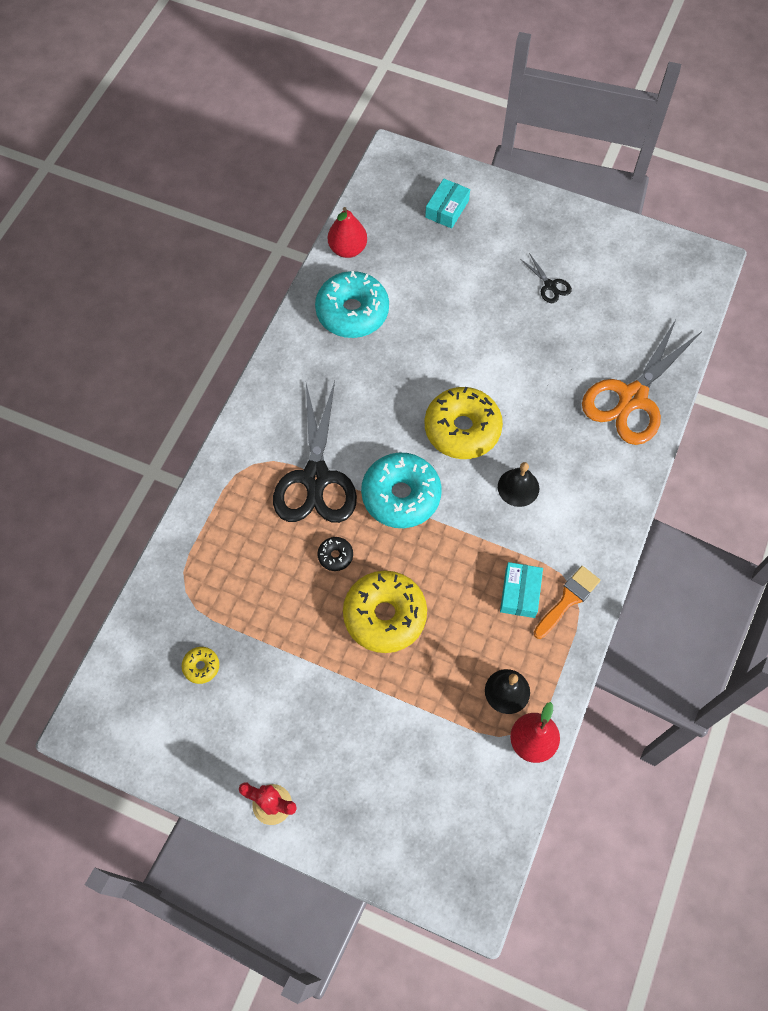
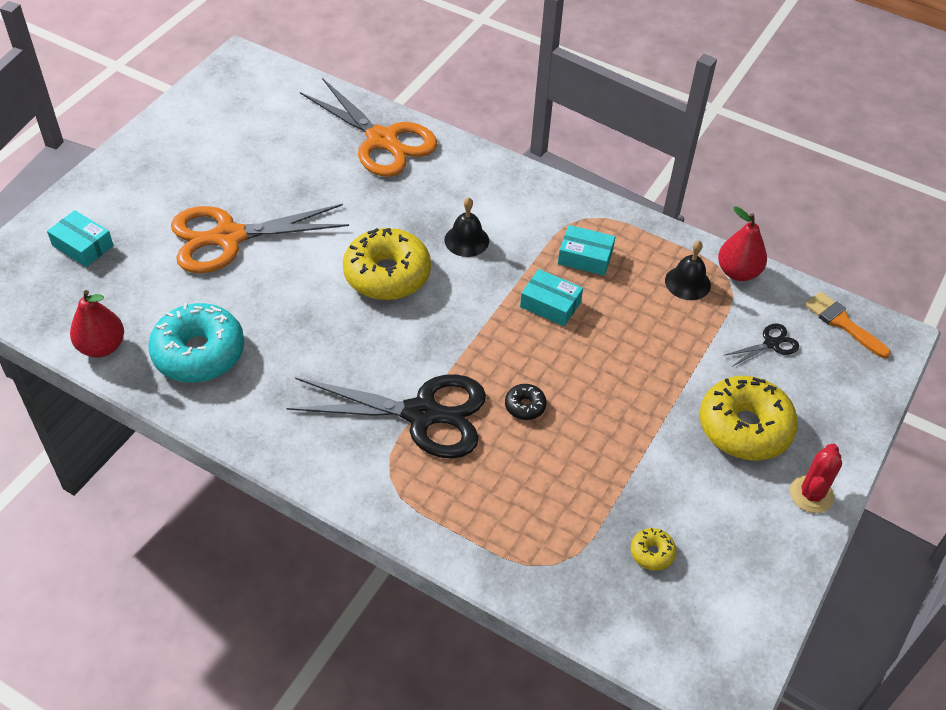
camera: 85 degrees left, 15 degrees down
(385, 615) = (601, 370): yellow donut -> yellow donut (744, 427)
(401, 495) = (459, 338): turquoise donut -> none
(454, 566) = (550, 304): none -> turquoise box
(478, 304) = (229, 237): none -> orange scissors
(550, 285) = (225, 176): black scissors -> black scissors (771, 344)
(568, 600) = (595, 223): orange brush -> orange brush (842, 323)

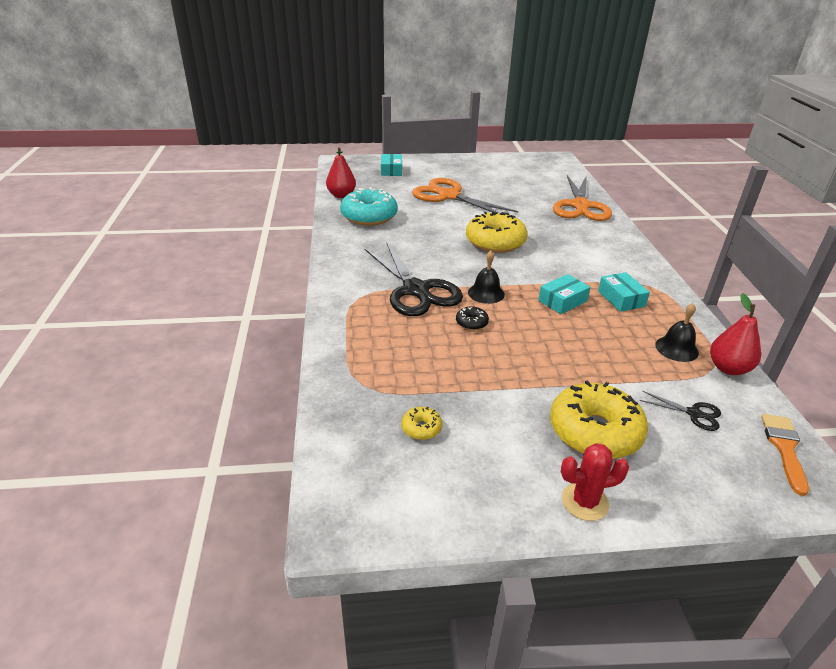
camera: 55 degrees right, 15 degrees down
(466, 240) = (560, 255): black bell -> black bell (486, 293)
(550, 304) = (562, 301): turquoise box -> turquoise box turned 60 degrees clockwise

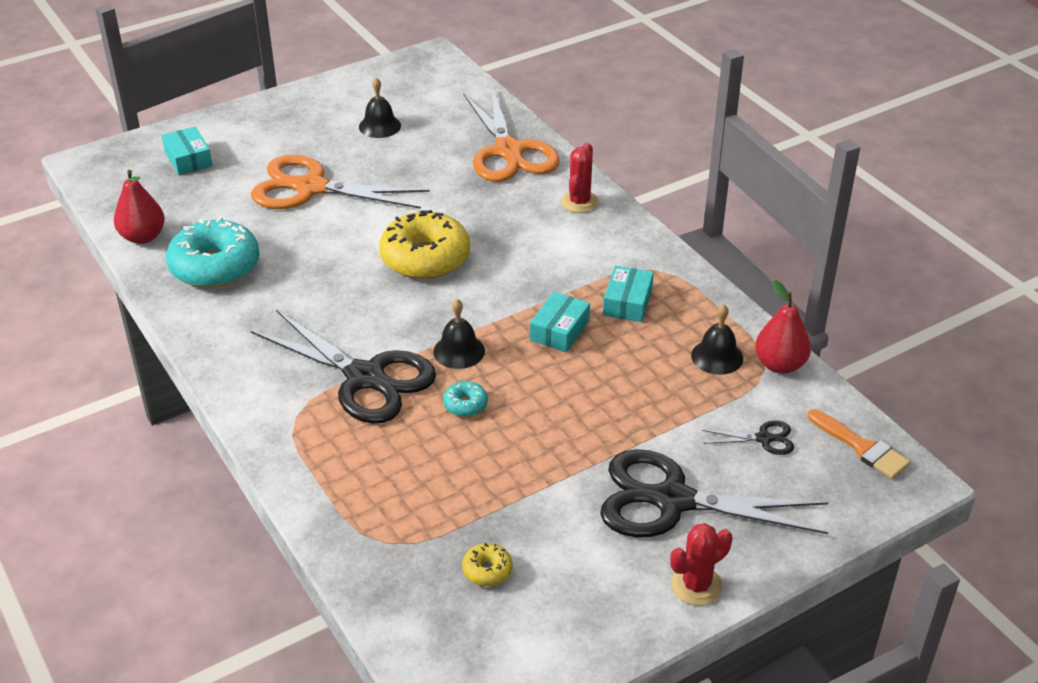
camera: 25 degrees left, 5 degrees up
(471, 323) = (465, 404): black donut -> turquoise donut
(507, 179) = (380, 126): none -> black bell
(594, 431) = (673, 501): yellow donut -> black scissors
(614, 239) = (579, 202): none -> red cactus
(621, 298) = (627, 302): turquoise box -> turquoise box turned 60 degrees clockwise
(784, 448) = (861, 447): orange brush -> orange brush turned 150 degrees clockwise

